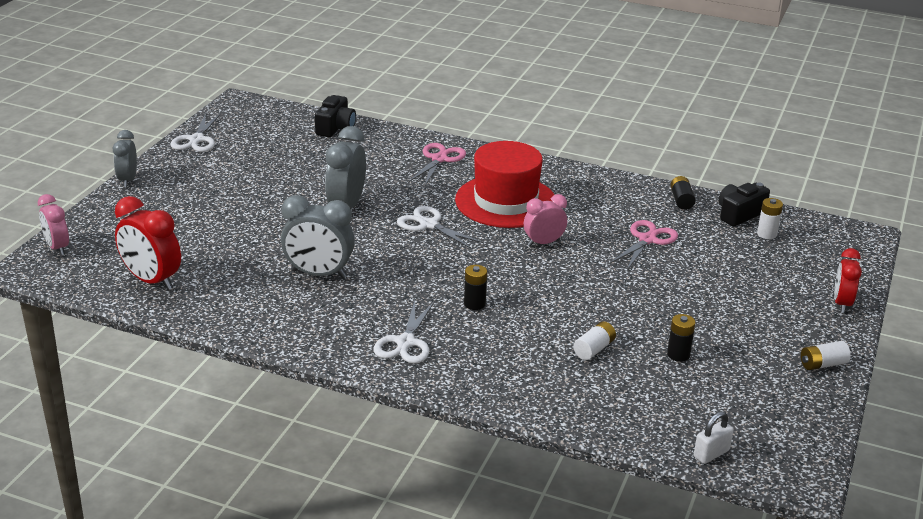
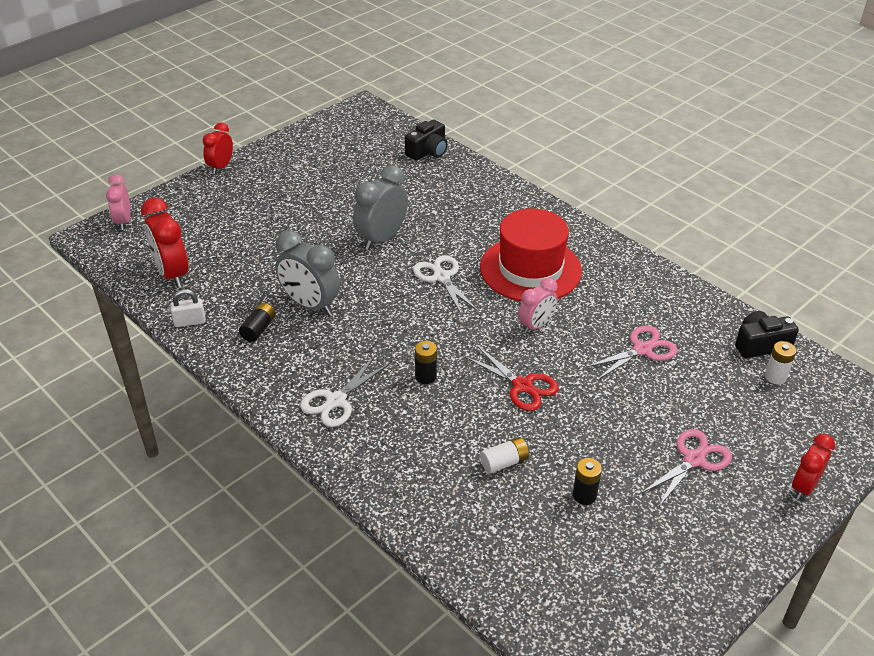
camera: 25 degrees right, 10 degrees up
(128, 180) = (221, 167): grey clock -> red clock
(196, 139) = (302, 138): white scissors -> none
(439, 159) = (498, 207): pink scissors -> pink scissors (694, 460)
(543, 243) = (536, 325): pink clock -> pink clock turned 135 degrees clockwise
(566, 290) = (522, 386): none -> red scissors
(681, 200) = (708, 312): black battery -> black battery (258, 329)
(711, 453) = (540, 625): white padlock -> white padlock (190, 322)
(823, 364) = (732, 556): white battery -> none

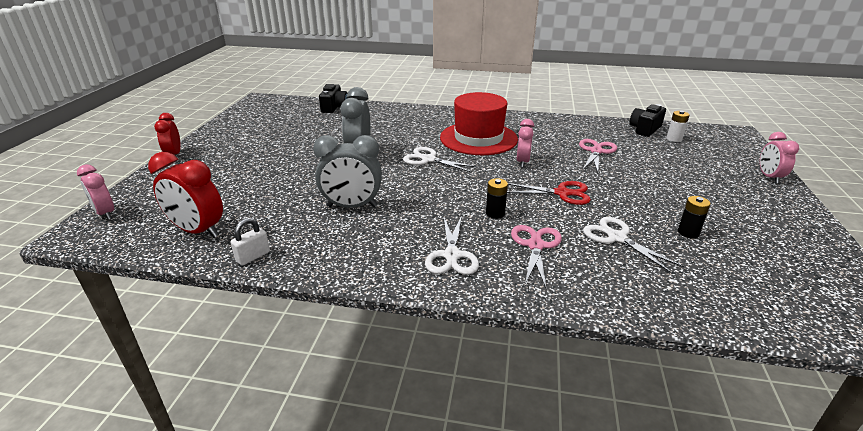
camera: 35 degrees left, 10 degrees down
(258, 329) = (326, 237): black battery -> none
(504, 462) = (617, 238): white battery -> white scissors
(694, 460) = (705, 188): pink scissors -> pink scissors (535, 246)
(804, 487) = (769, 177): red clock -> pink clock

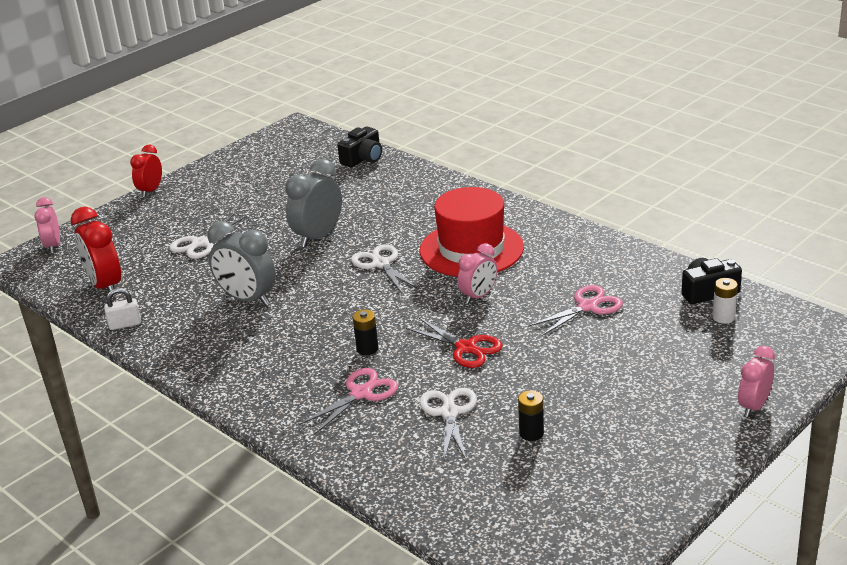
camera: 35 degrees right, 0 degrees up
(452, 255) = (277, 377): white scissors -> white scissors (200, 243)

